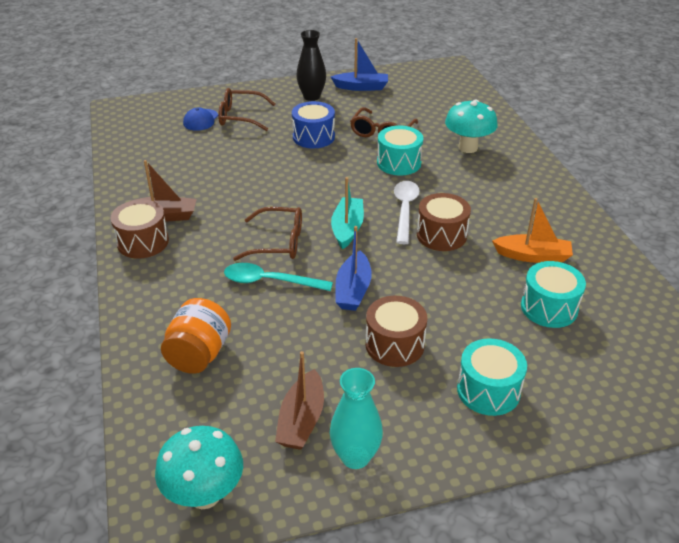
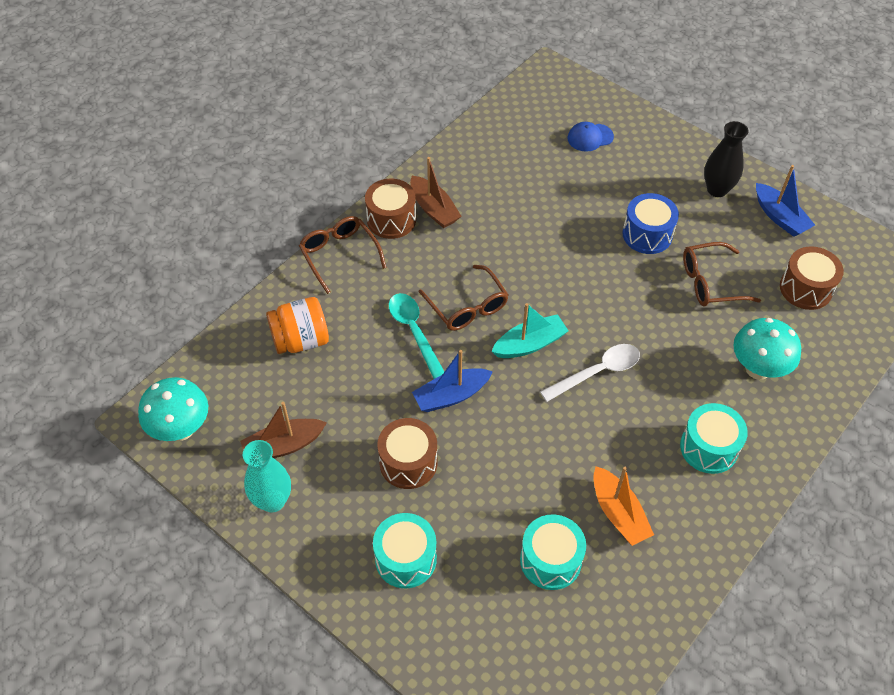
camera: 55 degrees right, 15 degrees up
(240, 117) = (624, 161): brown glasses -> brown glasses (339, 255)
(399, 163) = (670, 325): turquoise drum -> turquoise drum (709, 448)
(441, 235) = (584, 421): brown drum -> brown drum (805, 289)

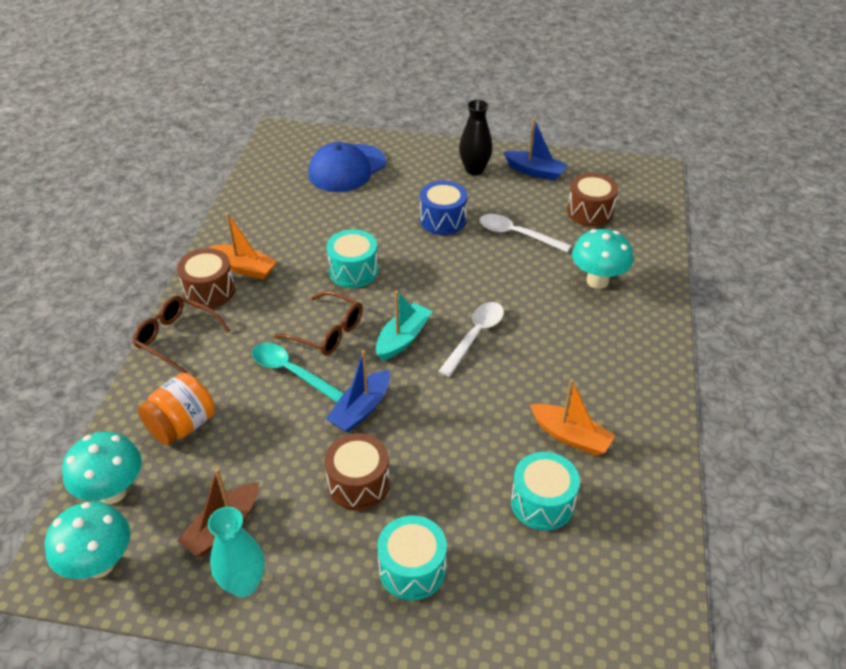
camera: 30 degrees left, 10 degrees down
(220, 373) = (113, 492): none -> turquoise mushroom
(433, 209) = (244, 268): brown boat -> orange boat
(590, 137) = (347, 168): blue cap -> blue cap, size x1.92
(709, 448) = (604, 353): turquoise drum -> turquoise drum (353, 271)
(710, 282) = (517, 235): brown glasses -> white spoon

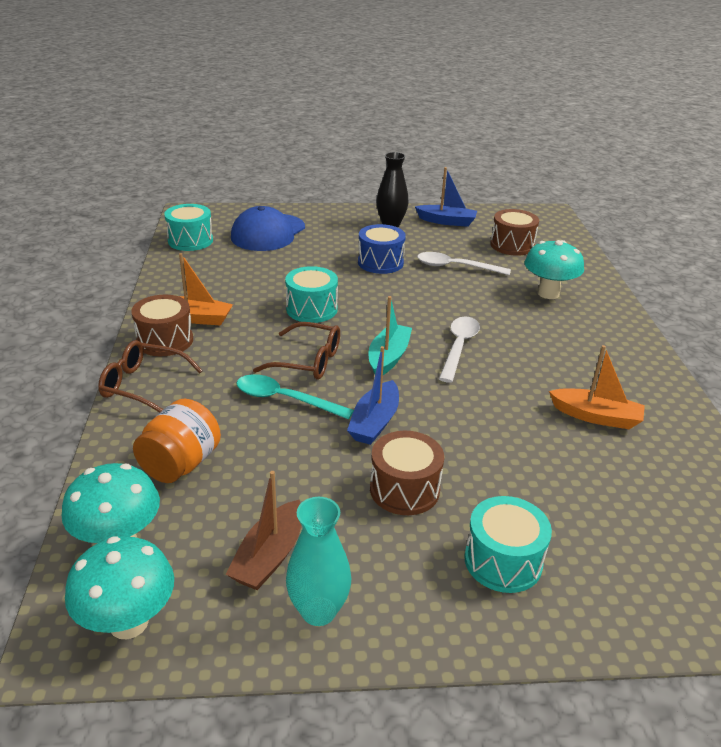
camera: 15 degrees left, 10 degrees down
(542, 503) = (602, 477): turquoise drum -> turquoise drum (190, 240)

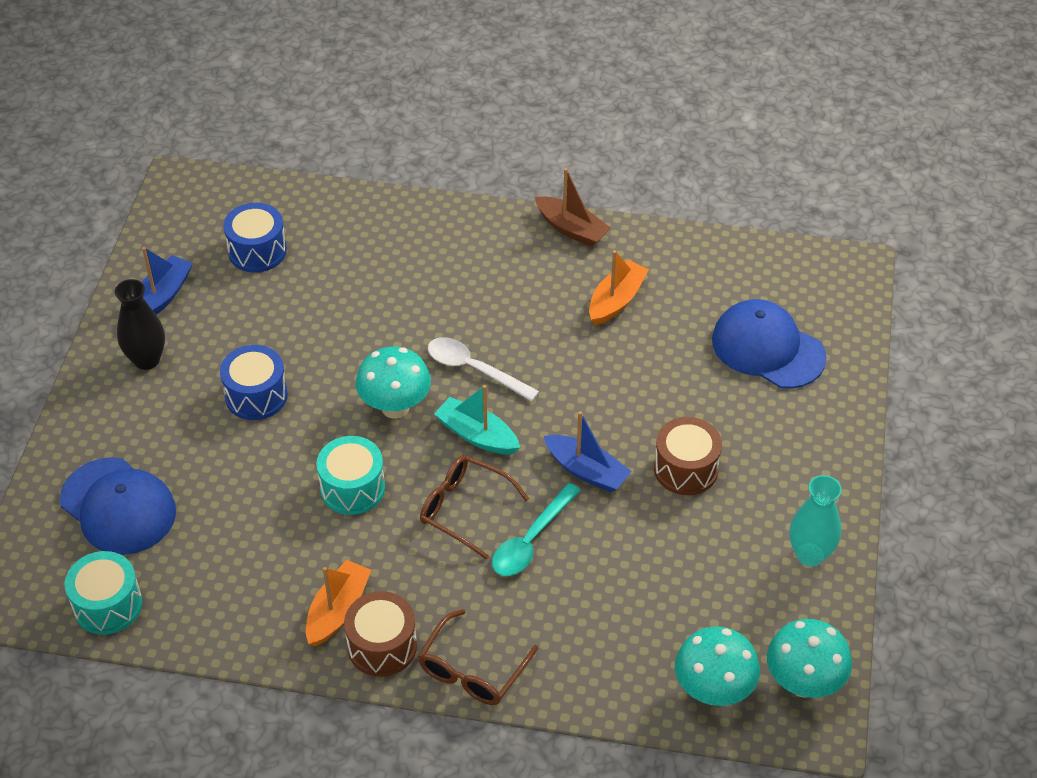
camera: 75 degrees left, 15 degrees up
(181, 464) = (616, 639): orange jar -> none
(269, 556) = (748, 580): brown boat -> brown boat (571, 229)
(307, 361) = (464, 509): brown glasses -> brown glasses turned 90 degrees counterclockwise
(456, 267) = (295, 323): white spoon -> none
(503, 561) = (778, 424): turquoise drum -> none
(512, 245) = (257, 251): brown drum -> blue drum
(548, 293) = (386, 257): turquoise mushroom -> turquoise mushroom (395, 407)
(612, 539) = (768, 348): none -> blue cap

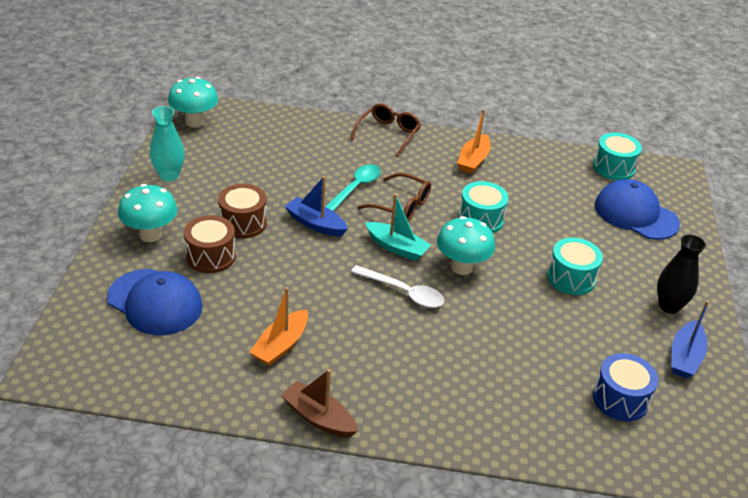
camera: 175 degrees right, 10 degrees down
(256, 395) = (571, 278): blue drum -> turquoise drum
(382, 646) = (443, 145): brown drum -> brown drum (210, 256)
(713, 691) = (248, 121): turquoise mushroom -> turquoise mushroom (150, 235)

